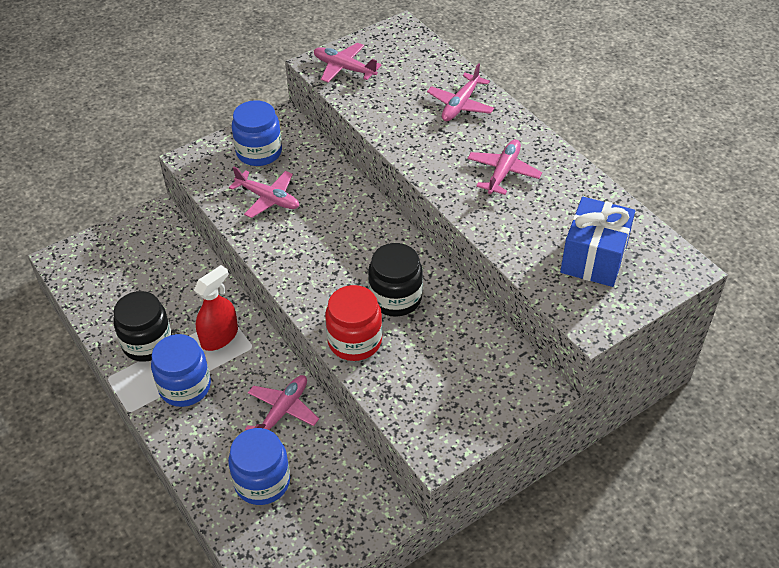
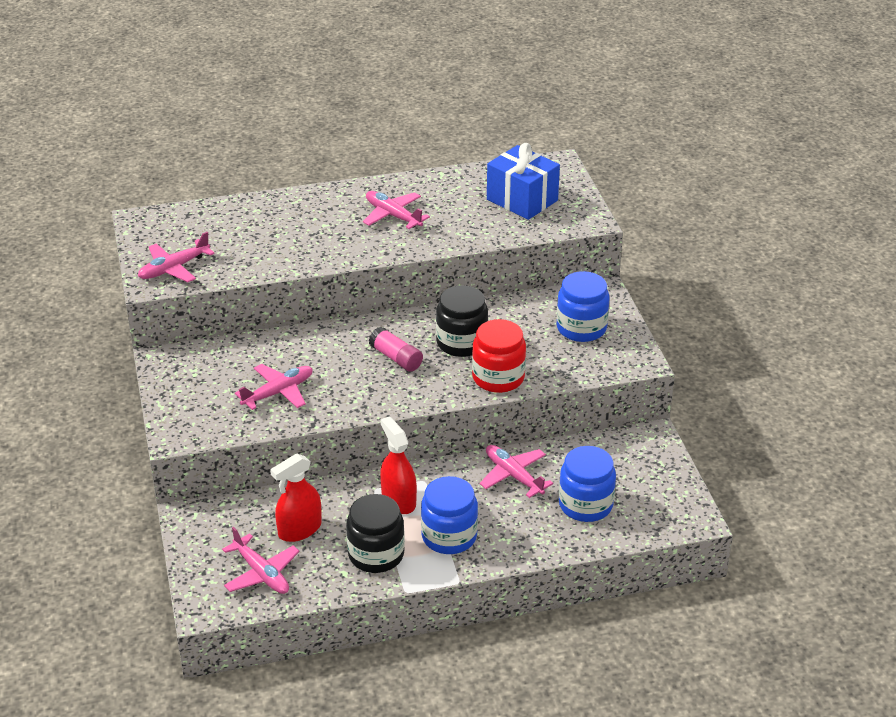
camera: 70 degrees left, 10 degrees down
(162, 284) = (299, 529): none -> red spray bottle
(259, 152) = (203, 385): blue jar -> blue jar (581, 328)
(350, 258) = (396, 358): none -> pink glue stick
(460, 105) = (286, 215): pink plane -> pink plane (261, 573)

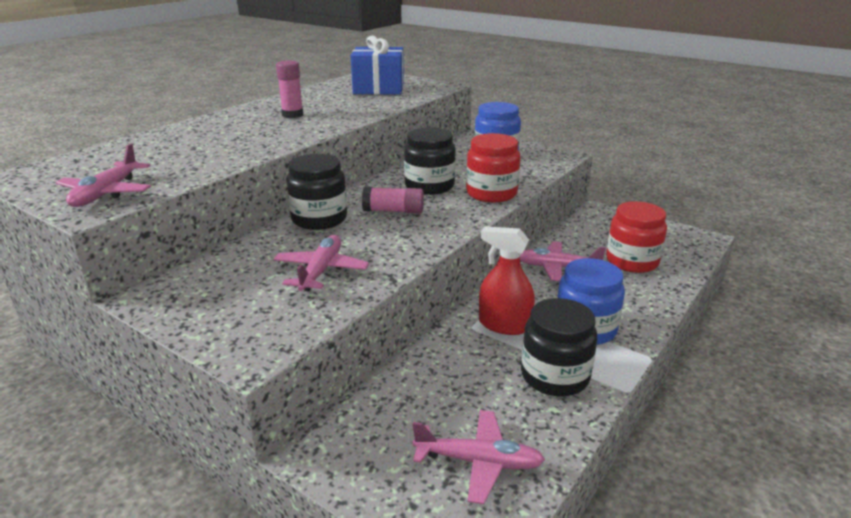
camera: 40 degrees left, 10 degrees down
(299, 529) = (455, 396): red spray bottle -> none
(334, 339) = (319, 219): none -> black jar
(393, 215) = (292, 115): pink plane -> pink glue stick
(585, 505) = (632, 261): blue jar -> red jar

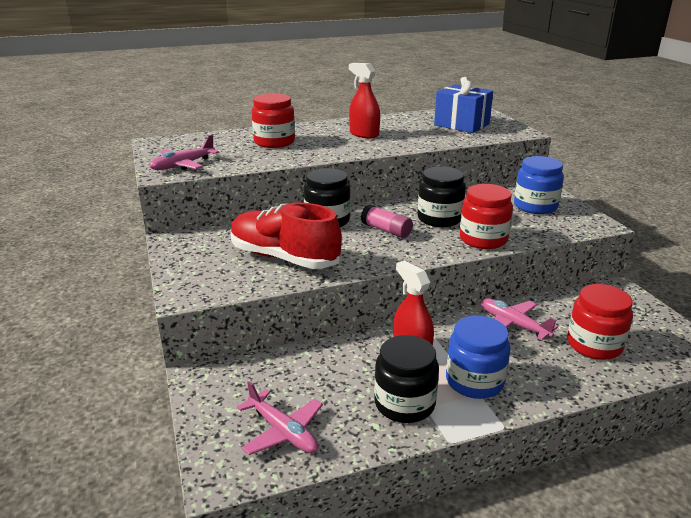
camera: 35 degrees right, 0 degrees up
(197, 142) = (274, 142): none -> red jar
(292, 115) = (364, 134): pink glue stick -> red spray bottle
(321, 271) = (284, 258): pink plane -> red shoe

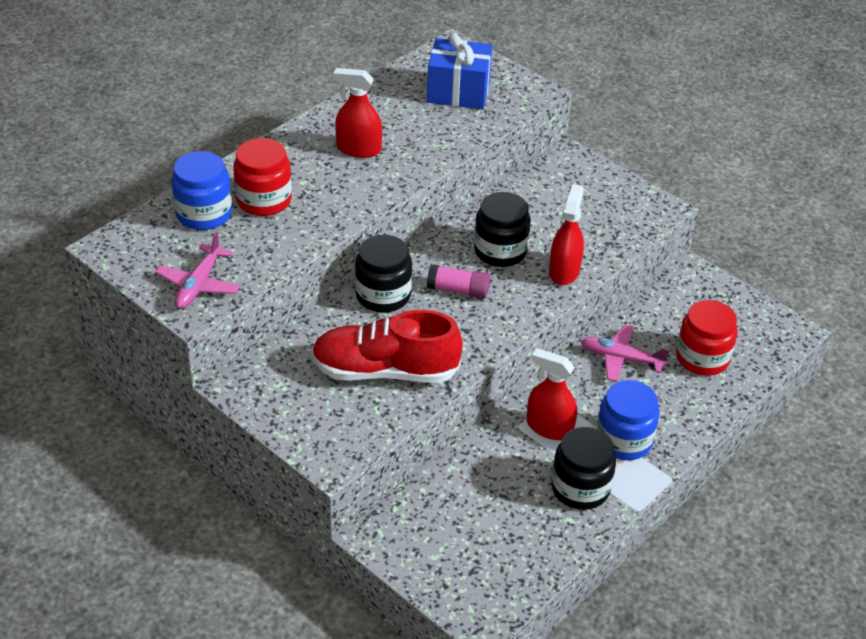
camera: 30 degrees left, 15 degrees up
(283, 431) = (499, 558): pink plane -> none
(483, 239) = (564, 271): red jar -> red spray bottle
(535, 206) = (585, 196): blue jar -> blue jar (204, 214)

